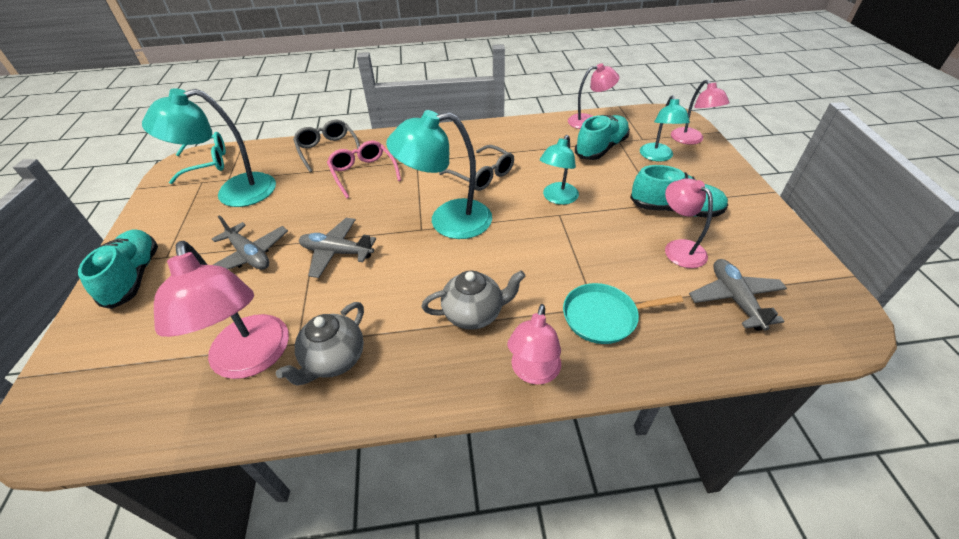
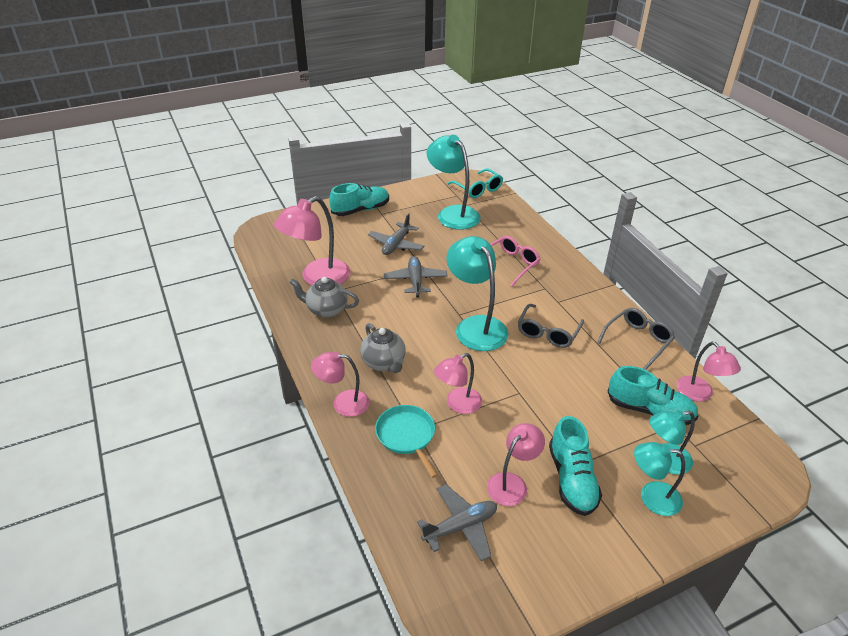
camera: 70 degrees right, 5 degrees down
(328, 150) = (529, 236): grey glasses -> grey glasses (638, 341)
(557, 198) = (542, 388): turquoise lamp -> turquoise lamp (651, 497)
(691, 140) = (725, 492): pink lamp -> pink lamp (457, 404)

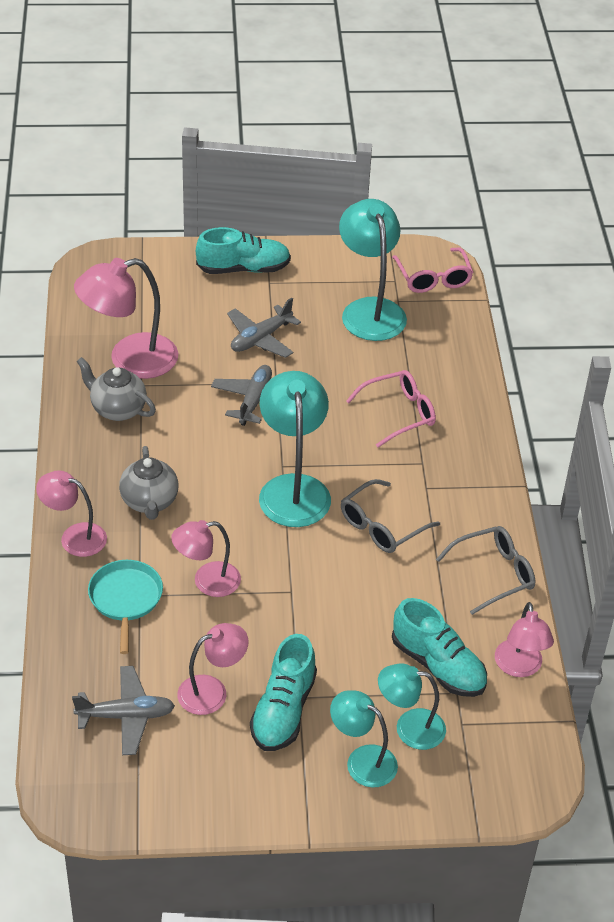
camera: 20 degrees right, 5 degrees up
(478, 189) = (433, 278): turquoise glasses -> pink glasses

